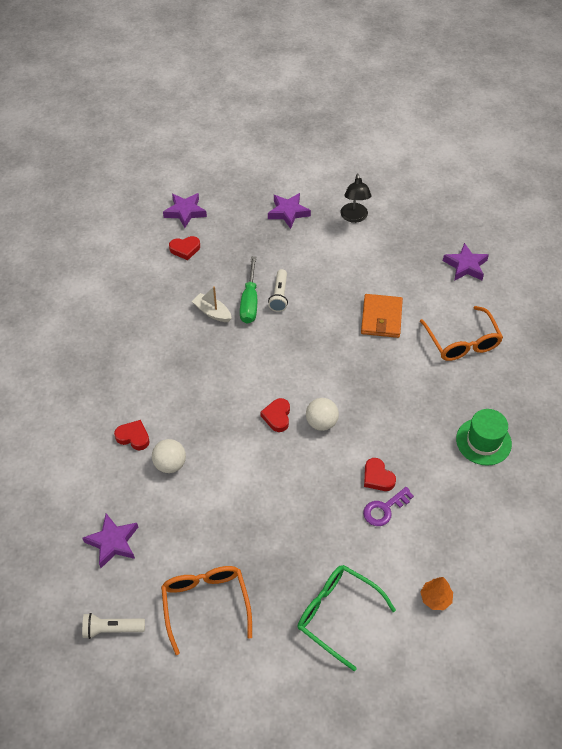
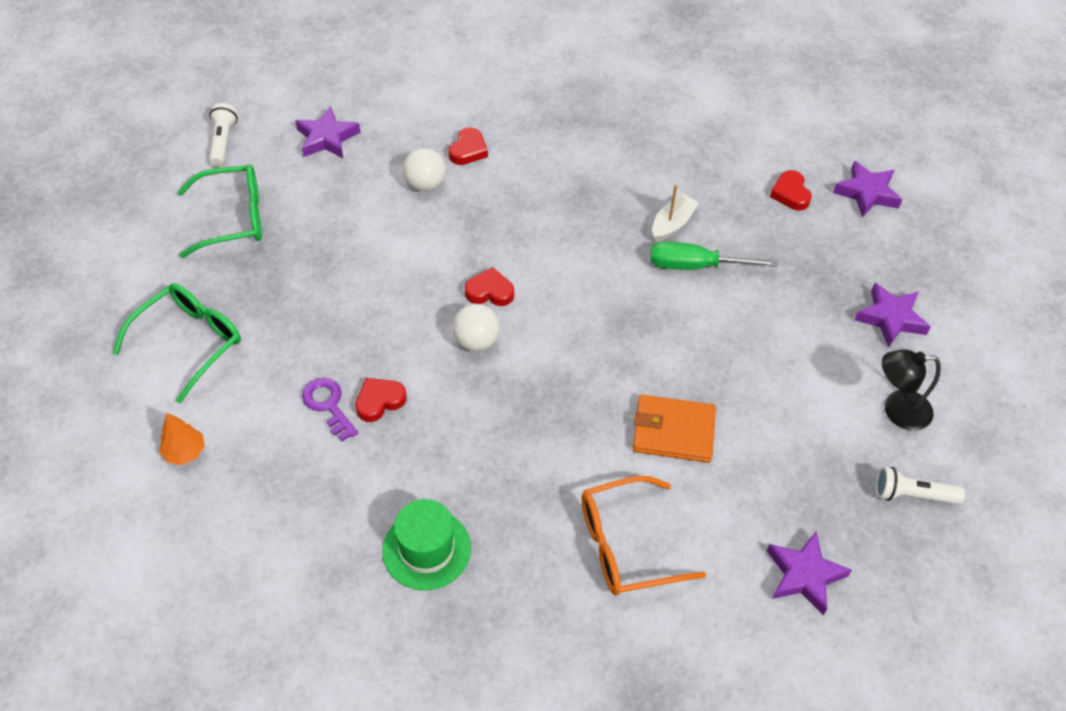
camera: 90 degrees right, 0 degrees up
(205, 604) = (234, 218): orange glasses -> green glasses
(279, 295) = (710, 301): white flashlight -> white flashlight (912, 495)

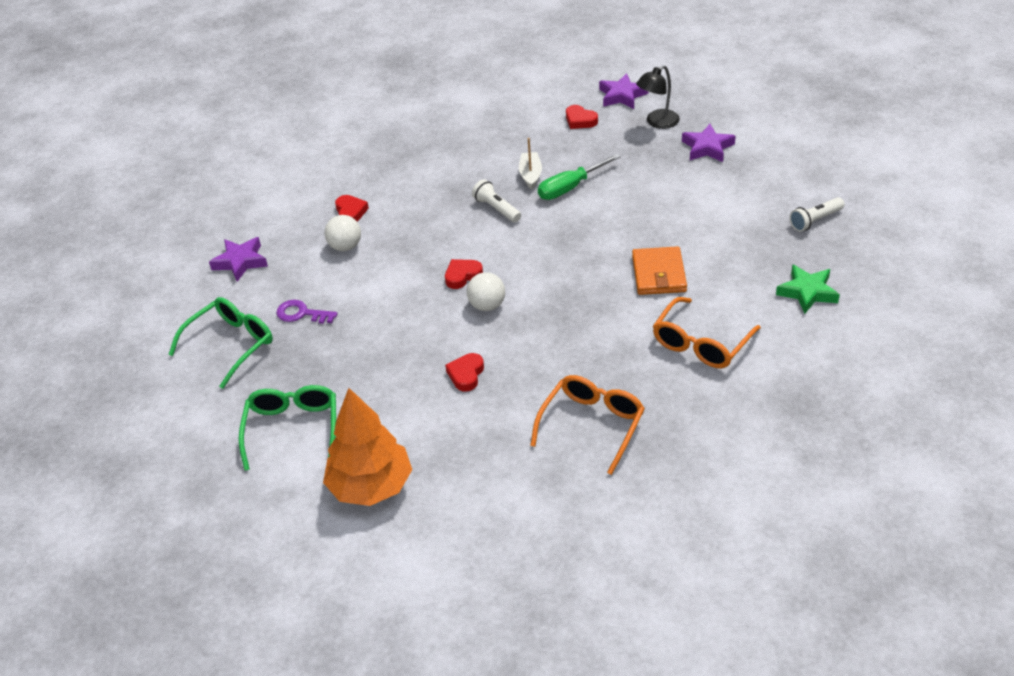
camera: 35 degrees left, 10 degrees down
(185, 452) = (371, 486): orange tree -> orange tree, size x2.25
(223, 142) = (163, 308): white flashlight -> white flashlight (496, 209)
(328, 405) = (435, 398): purple key -> purple key (301, 314)
(426, 549) = (592, 425): green hat -> orange glasses
(673, 431) = (659, 274): orange wallet -> orange wallet turned 60 degrees counterclockwise
(804, 575) = (807, 292): purple star -> green star
(897, 410) = (762, 188): black lamp -> black lamp (657, 122)

